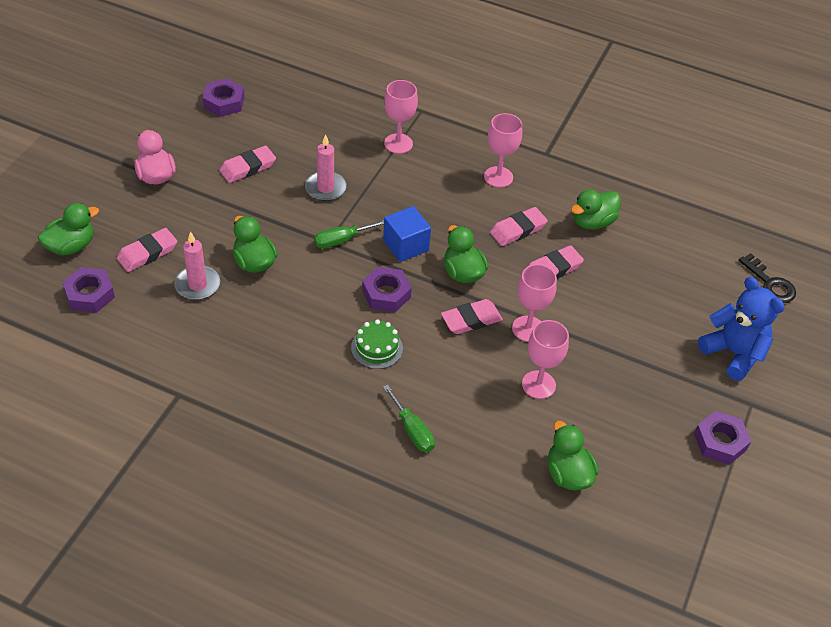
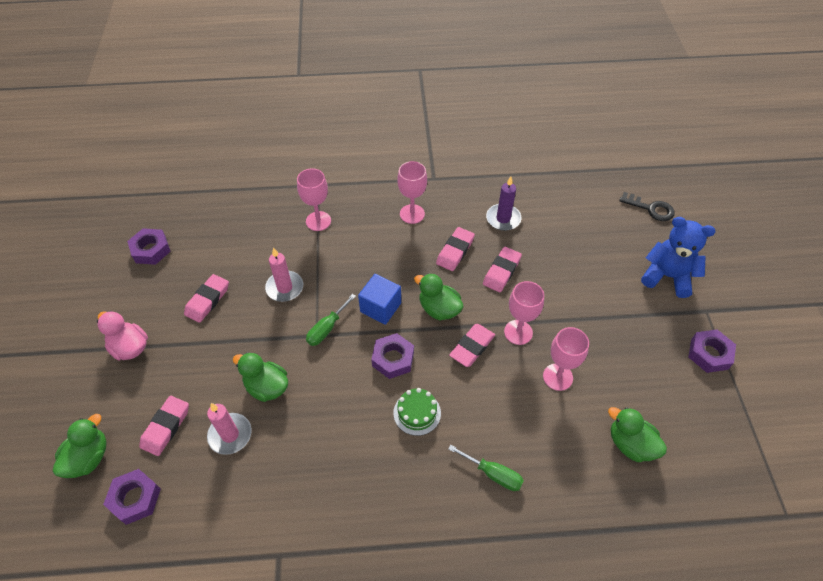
camera: 25 degrees left, 5 degrees up
(592, 222) = (503, 219): green duck -> purple candle

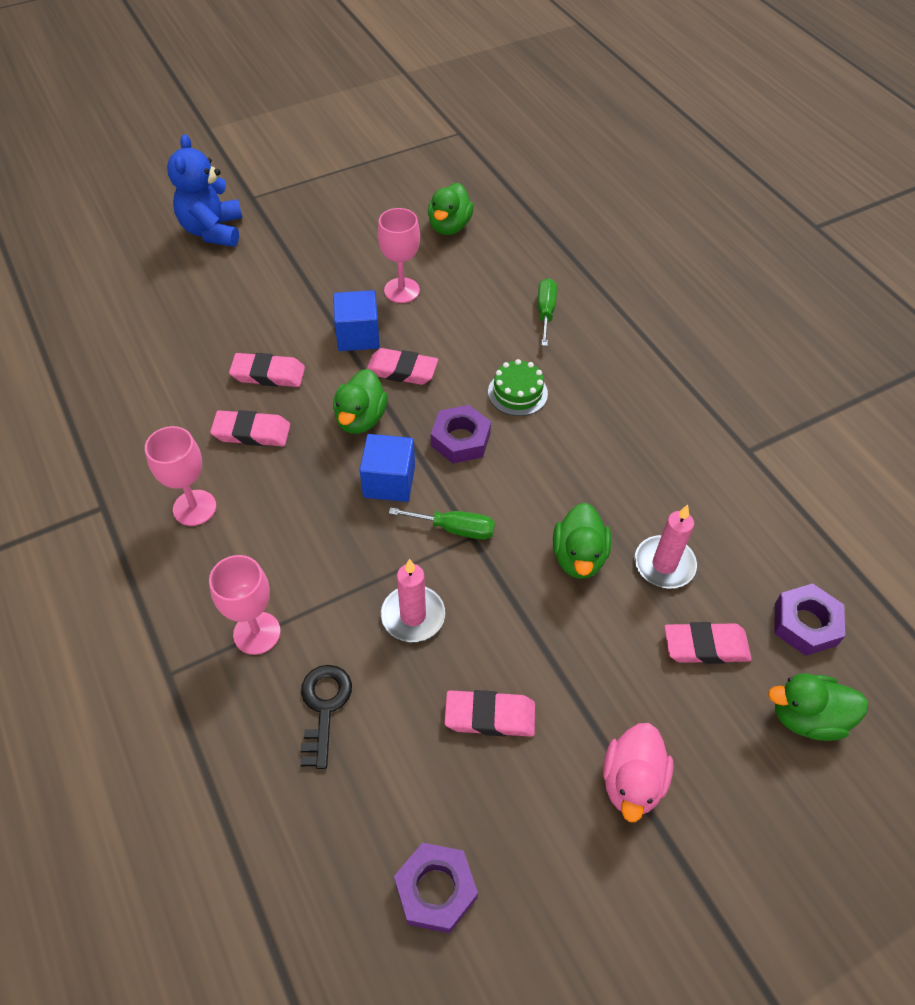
camera: 115 degrees left, 0 degrees up
(503, 219) = (167, 397): purple candle -> none
(518, 332) = (358, 335): pink goblet -> blue cube
(651, 209) = (98, 259): black key -> black key (324, 707)
(709, 354) = (310, 189): purple nut -> none

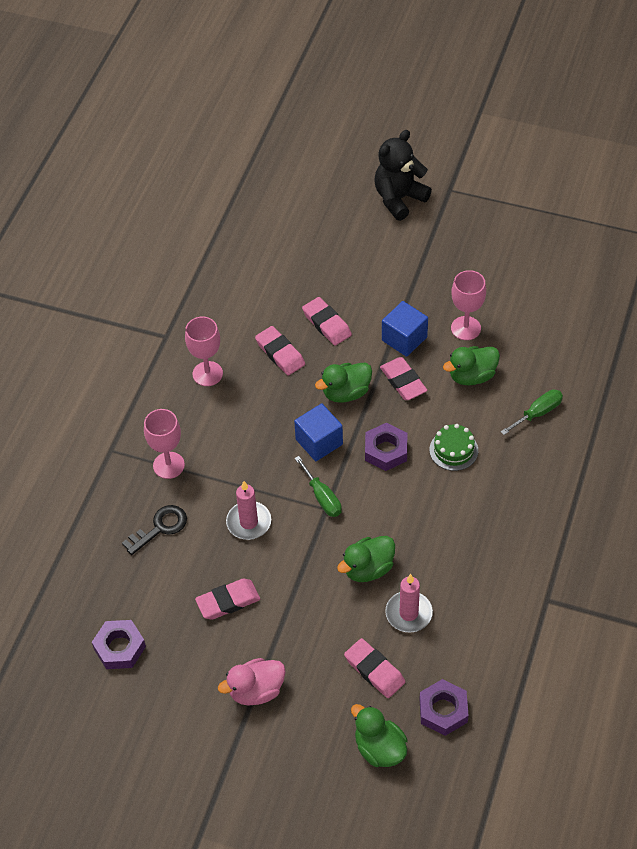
camera: 50 degrees right, 0 degrees up
(213, 231) = (399, 199): blue teddy bear -> black teddy bear
(449, 226) = (552, 305): green duck -> green duck (472, 376)
(490, 716) = (228, 601): pink eraser -> pink eraser turned 75 degrees counterclockwise

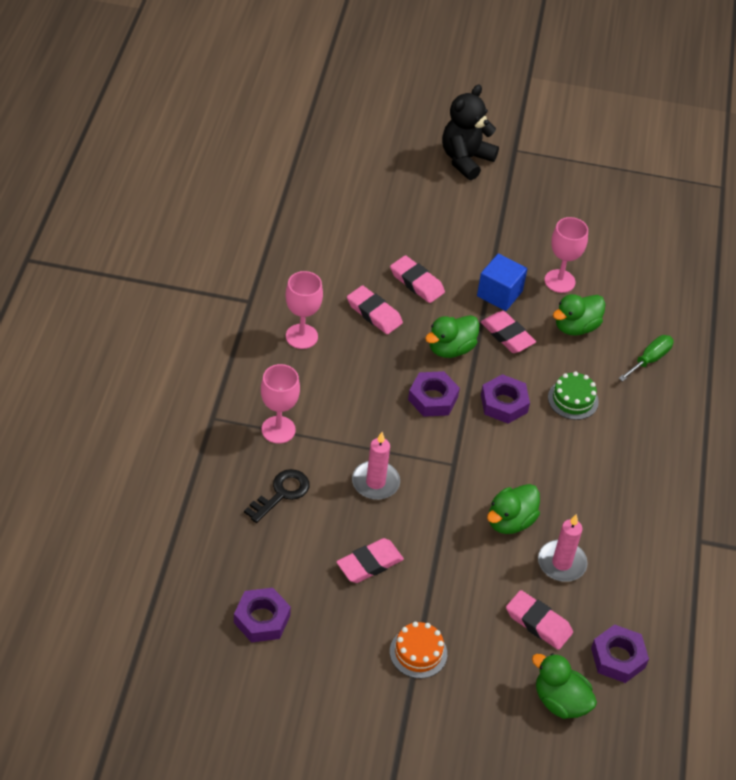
camera: 15 degrees left, 5 degrees down
(256, 691) = (418, 652): pink duck -> orange cake
(319, 442) = (433, 398): blue cube -> purple nut
(322, 497) = (447, 453): green screwdriver -> none

